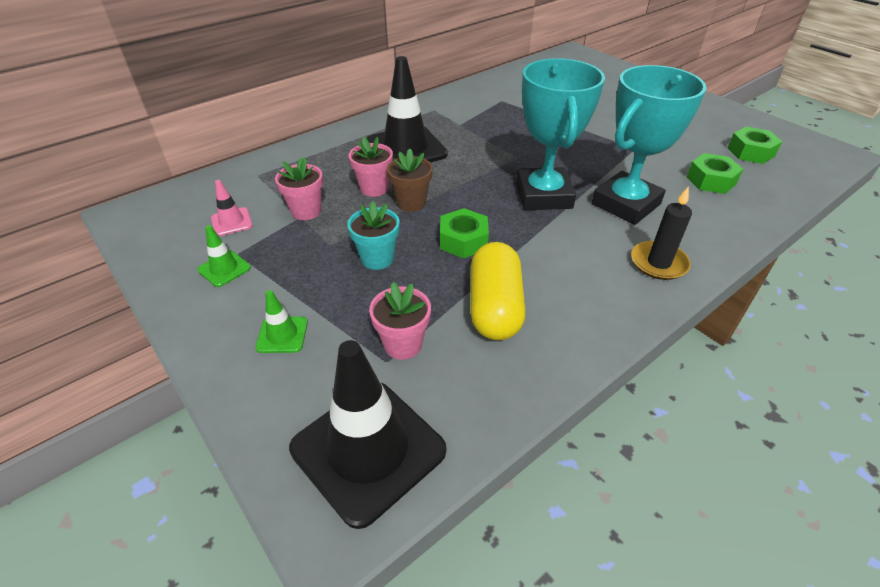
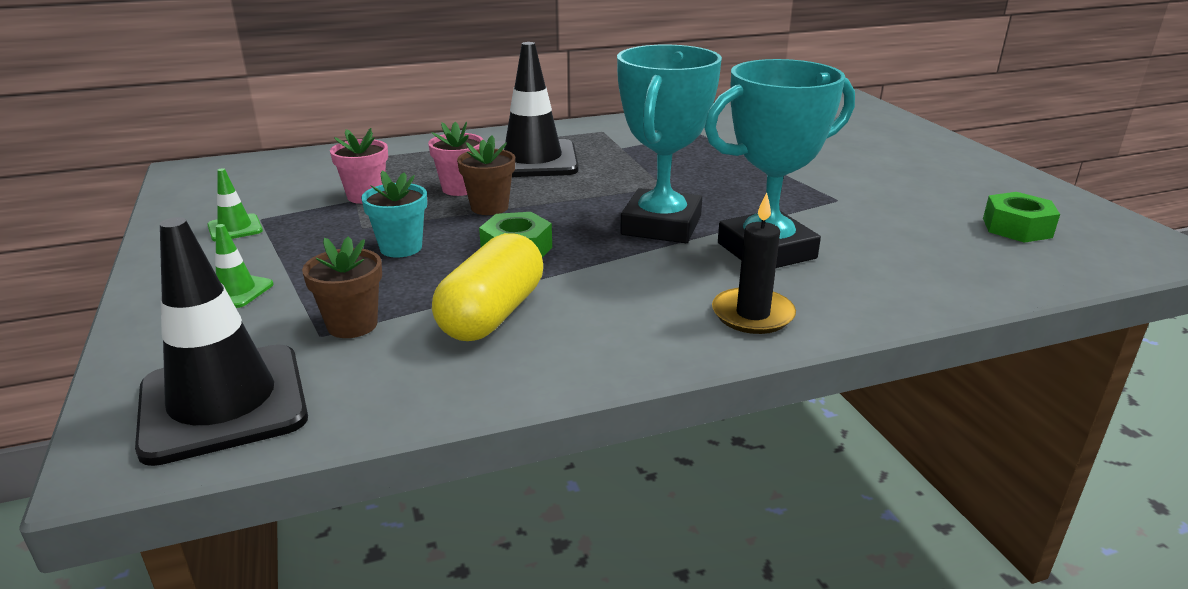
camera: 20 degrees right, 15 degrees down
(231, 222) = (281, 193): pink traffic cone -> none
(403, 344) = (352, 325): pink flower pot -> brown flower pot
(711, 180) = (920, 247): green nut -> none

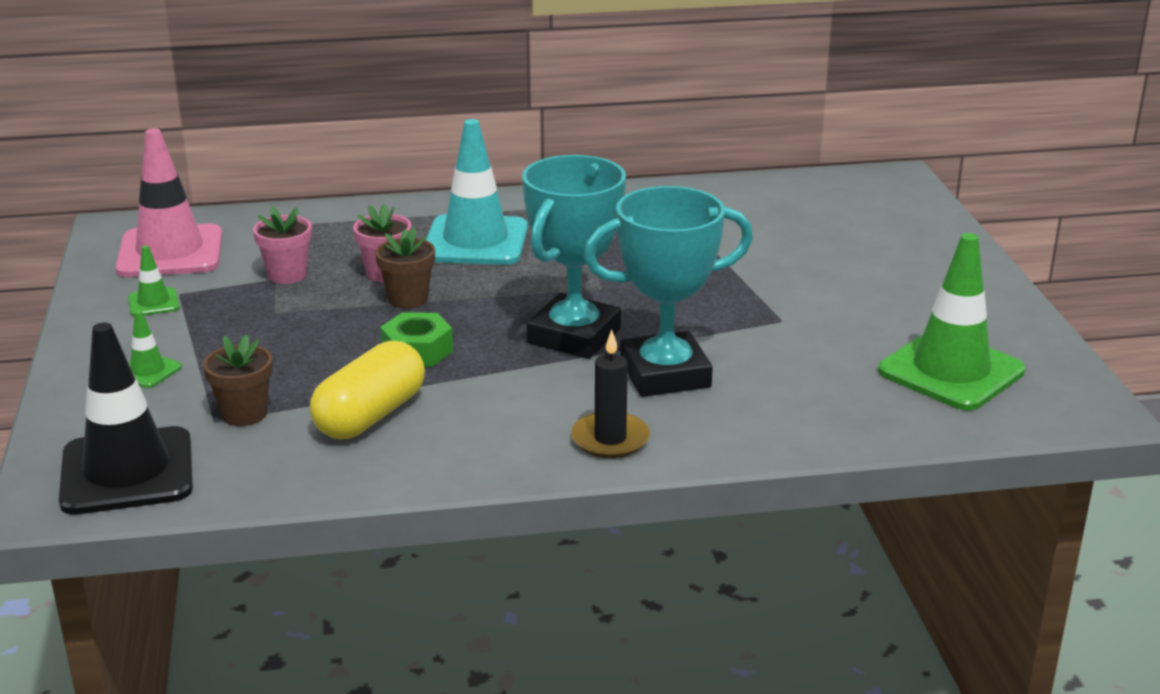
camera: 10 degrees right, 0 degrees up
(246, 186) = (170, 252): none -> pink traffic cone
(401, 248) = (307, 339): turquoise flower pot -> none
(532, 160) = (475, 241): black traffic cone -> turquoise traffic cone
(1016, 228) = (951, 371): green nut -> green traffic cone

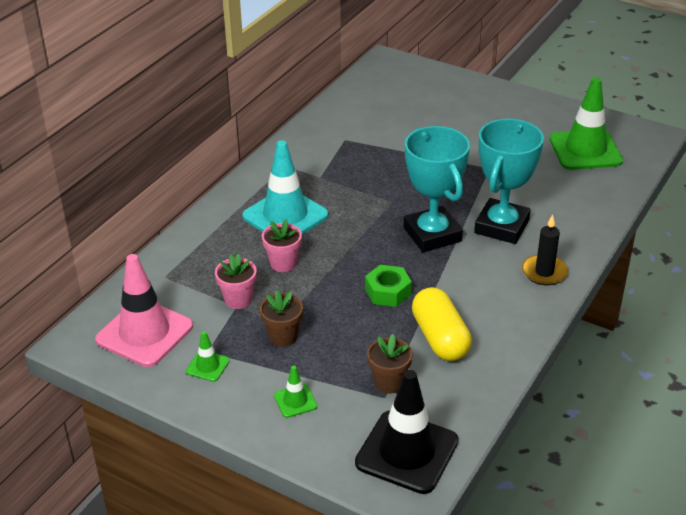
camera: 50 degrees left, 10 degrees up
(408, 299) = (324, 269): brown flower pot -> brown flower pot (283, 337)

